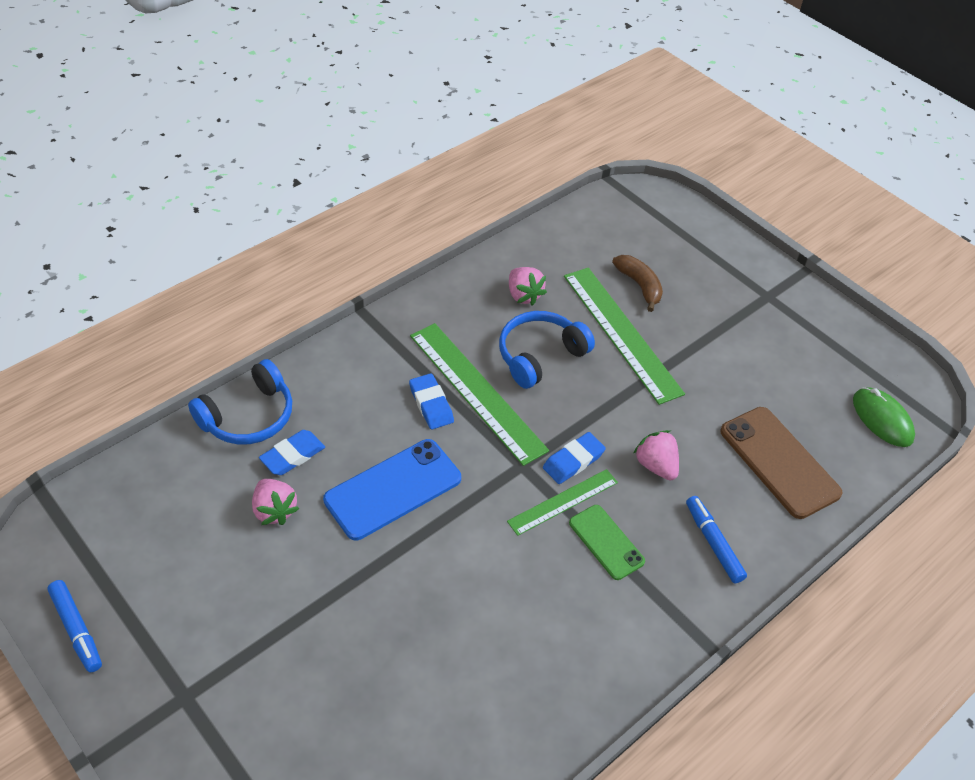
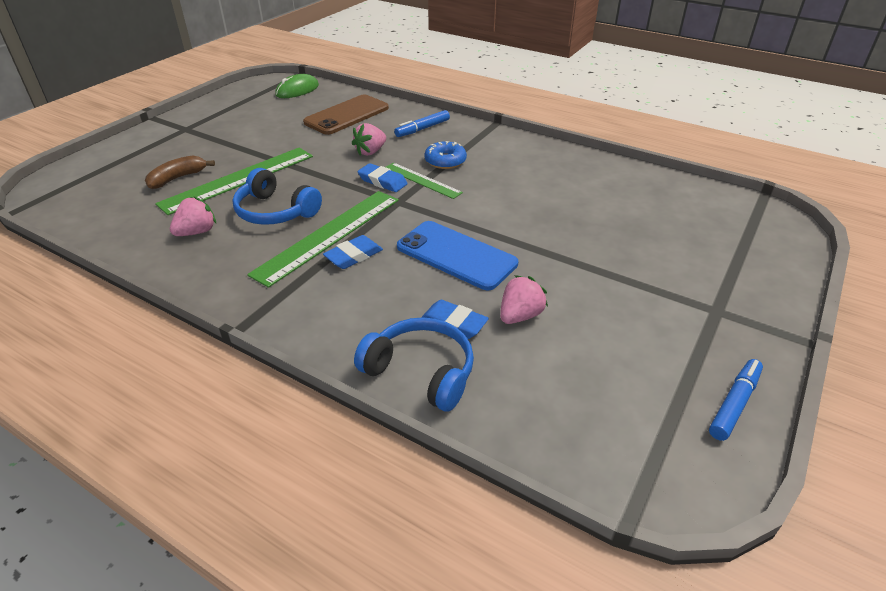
camera: 105 degrees left, 10 degrees down
(606, 542) = (445, 161): green phone -> blue donut

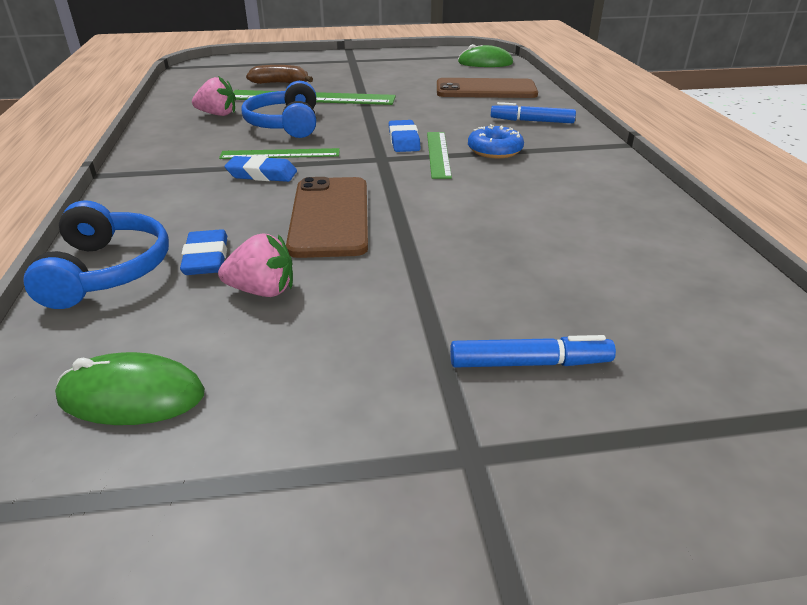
camera: 50 degrees right, 5 degrees down
(329, 235) = (280, 154): green ruler -> green ruler, size x0.57
(370, 152) = (444, 119): pink strawberry -> none
(456, 255) = (330, 216): blue phone -> brown phone
(584, 401) = (132, 396): none -> green mouse
(734, 404) = (231, 560): blue marker -> blue marker (528, 363)

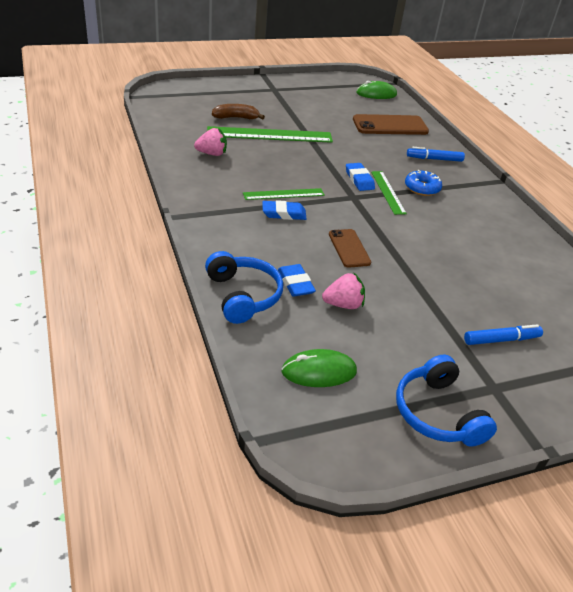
camera: 15 degrees left, 5 degrees up
(285, 124) = (269, 164): blue headphones -> blue headphones (437, 413)
(330, 216) = (349, 248): brown phone -> brown phone, size x0.60

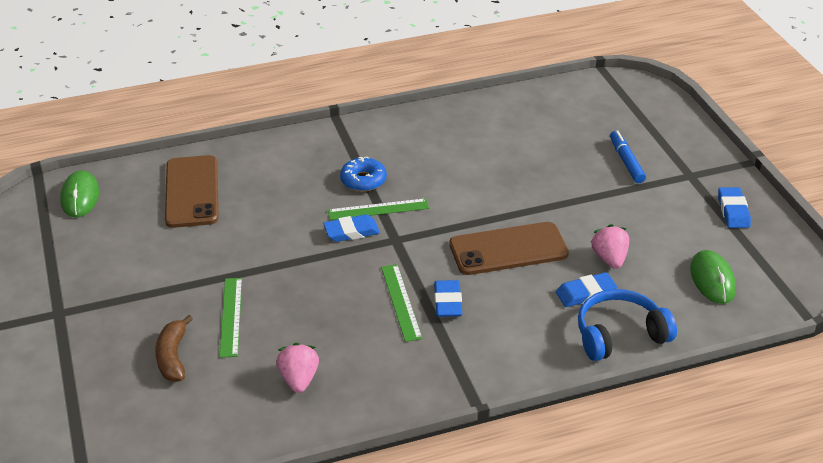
camera: 85 degrees left, 0 degrees up
(270, 135) = (231, 316): green ruler -> green ruler, size x0.57
(349, 248) = (508, 249): brown phone -> brown phone, size x1.65
(434, 159) = (287, 161): blue marker -> none
(437, 413) = (733, 211): blue headphones -> blue eraser

